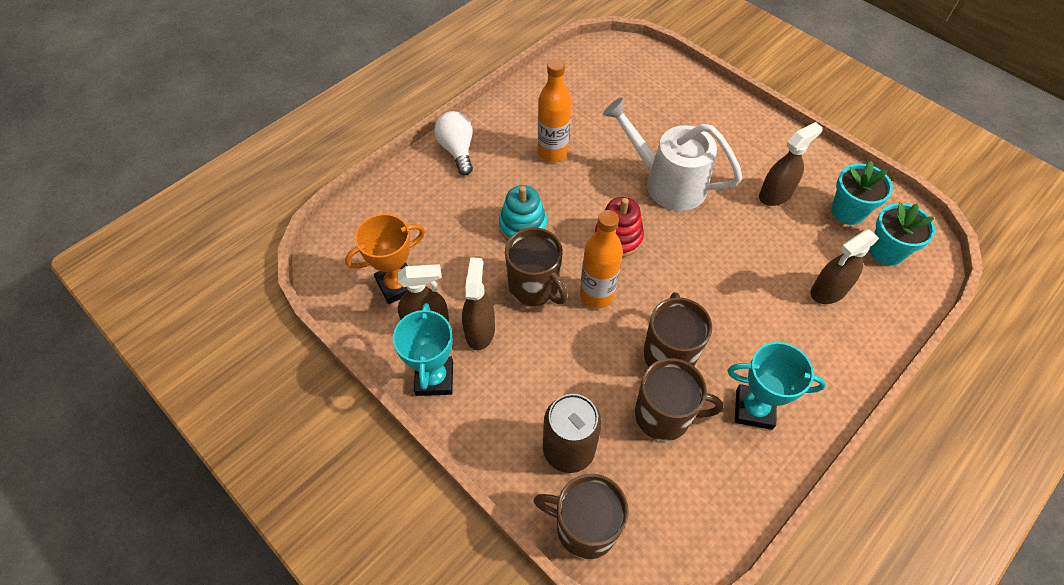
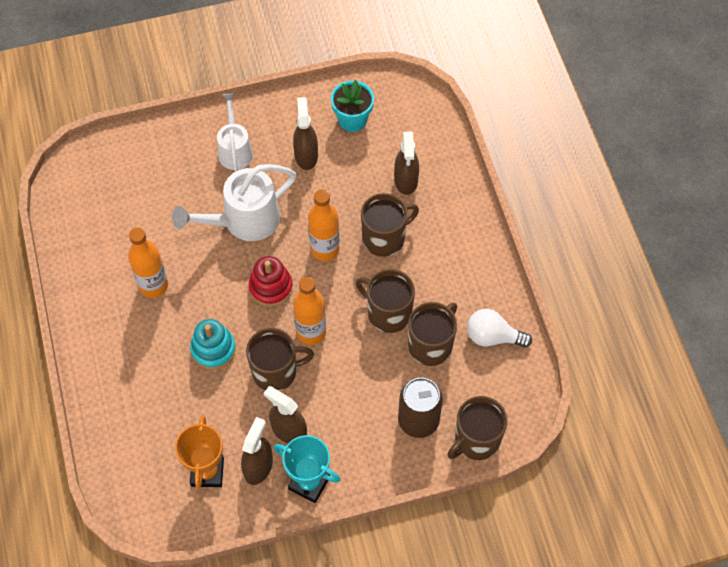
camera: 60 degrees left, 5 degrees up
(457, 150) = (97, 358): white light bulb -> white light bulb (493, 337)
(692, 260) = (324, 249): none -> orange bottle
(731, 140) = (235, 149): none -> white watering can
(748, 306) = (384, 238): none -> brown mug
(754, 409) = (460, 287): turquoise trophy -> none
(886, 251) = (399, 121): turquoise flower pot -> none

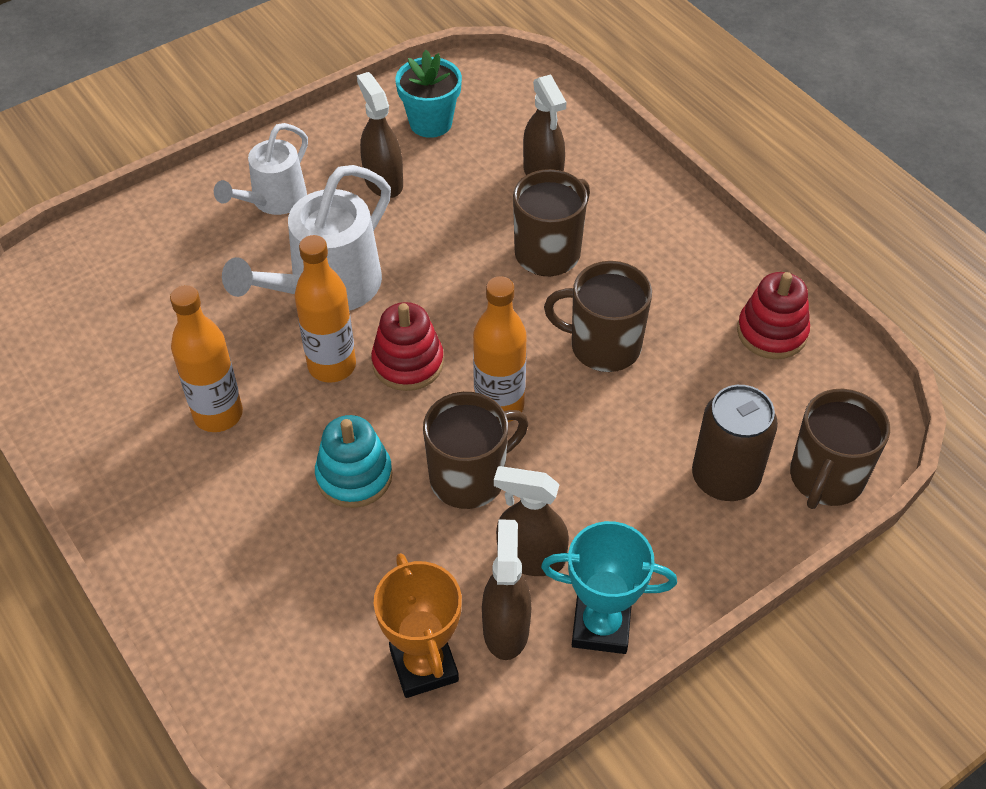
camera: 20 degrees left, 10 degrees down
(235, 149) = (273, 201): white watering can -> white watering can turned 120 degrees counterclockwise
(324, 249) = (467, 290): orange bottle -> orange bottle (332, 366)
(431, 345) = (689, 369): brown mug -> none
(493, 337) = (771, 332): white light bulb -> red stacking toy

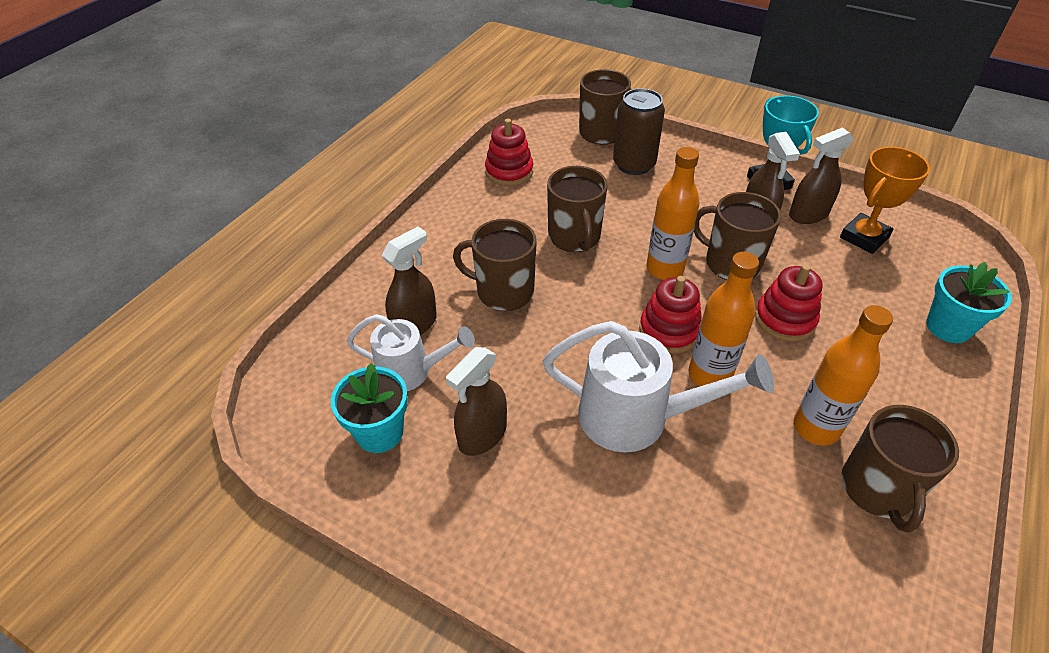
camera: 115 degrees left, 5 degrees down
(132, 419) = (878, 489): none -> brown mug
(233, 637) = (948, 327): none -> turquoise flower pot
(273, 201) = (561, 519): white watering can -> white watering can (412, 372)
(354, 476) = (785, 319): turquoise stacking toy -> red stacking toy

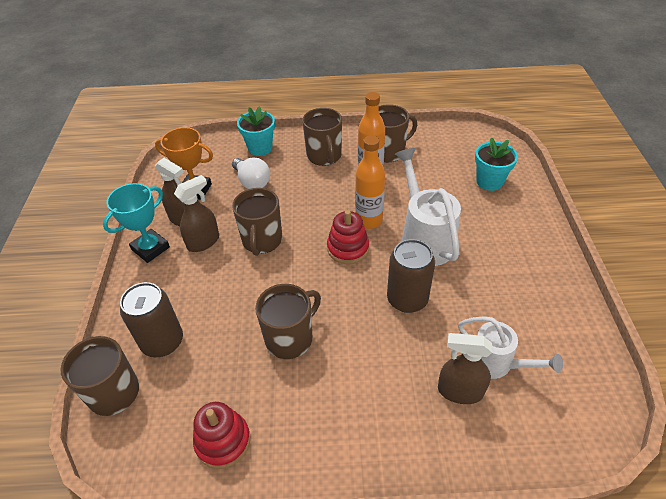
camera: 120 degrees left, 0 degrees up
(379, 432) = (551, 350): turquoise flower pot -> turquoise flower pot (489, 181)
(412, 372) = (497, 364): white watering can -> white watering can turned 150 degrees clockwise
(482, 435) = (500, 298): brown spray bottle -> none
(503, 291) = (382, 352): brown mug -> brown mug (324, 156)
(551, 344) = (407, 299): none -> brown can
(664, 269) = (291, 271): orange bottle -> none
(785, 319) = (299, 204): red stacking toy -> none
(859, 291) = (252, 182): none -> white light bulb

